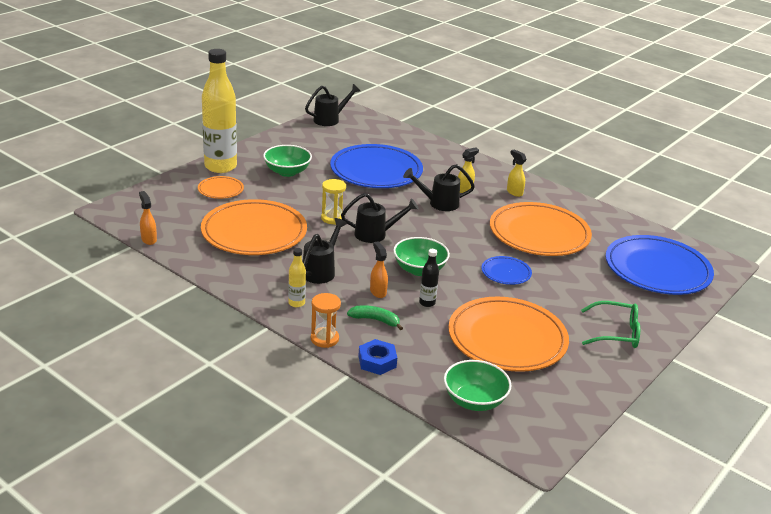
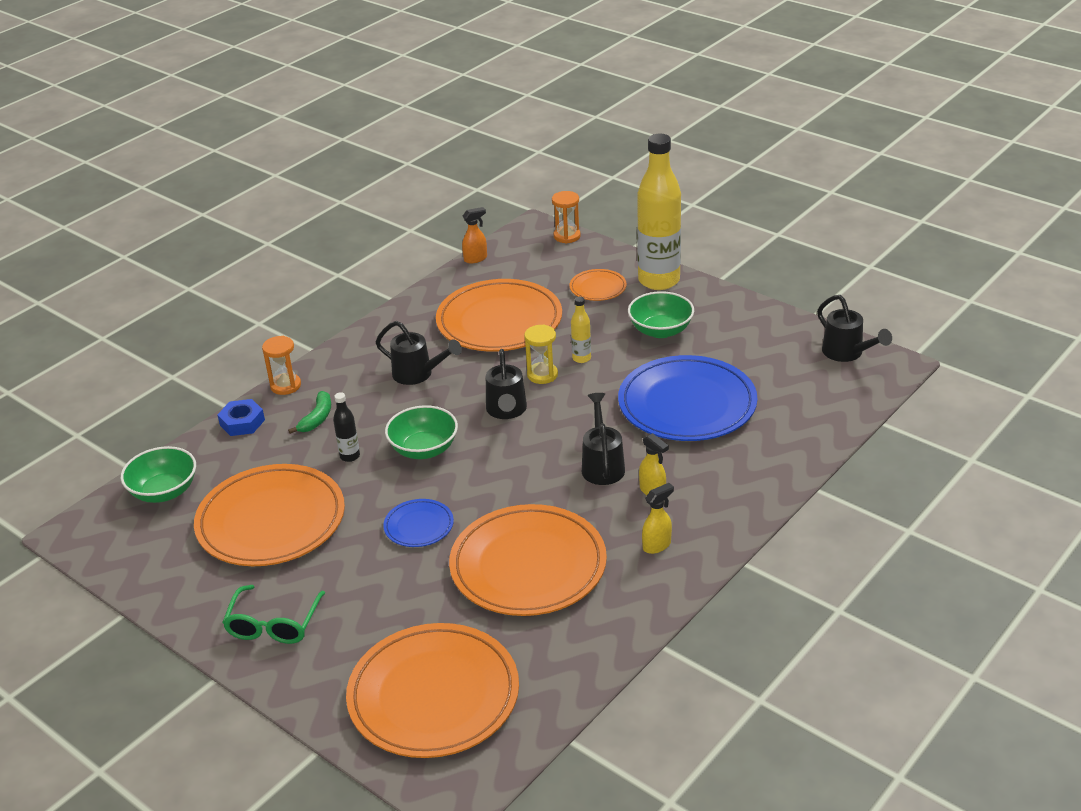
camera: 95 degrees right, 5 degrees up
(133, 197) = (567, 236): none -> orange hourglass
(296, 303) = (352, 363): yellow bottle -> yellow bottle (581, 358)
(378, 292) = (374, 418): orange spray bottle -> none
(657, 270) = (433, 695): blue plate -> orange plate

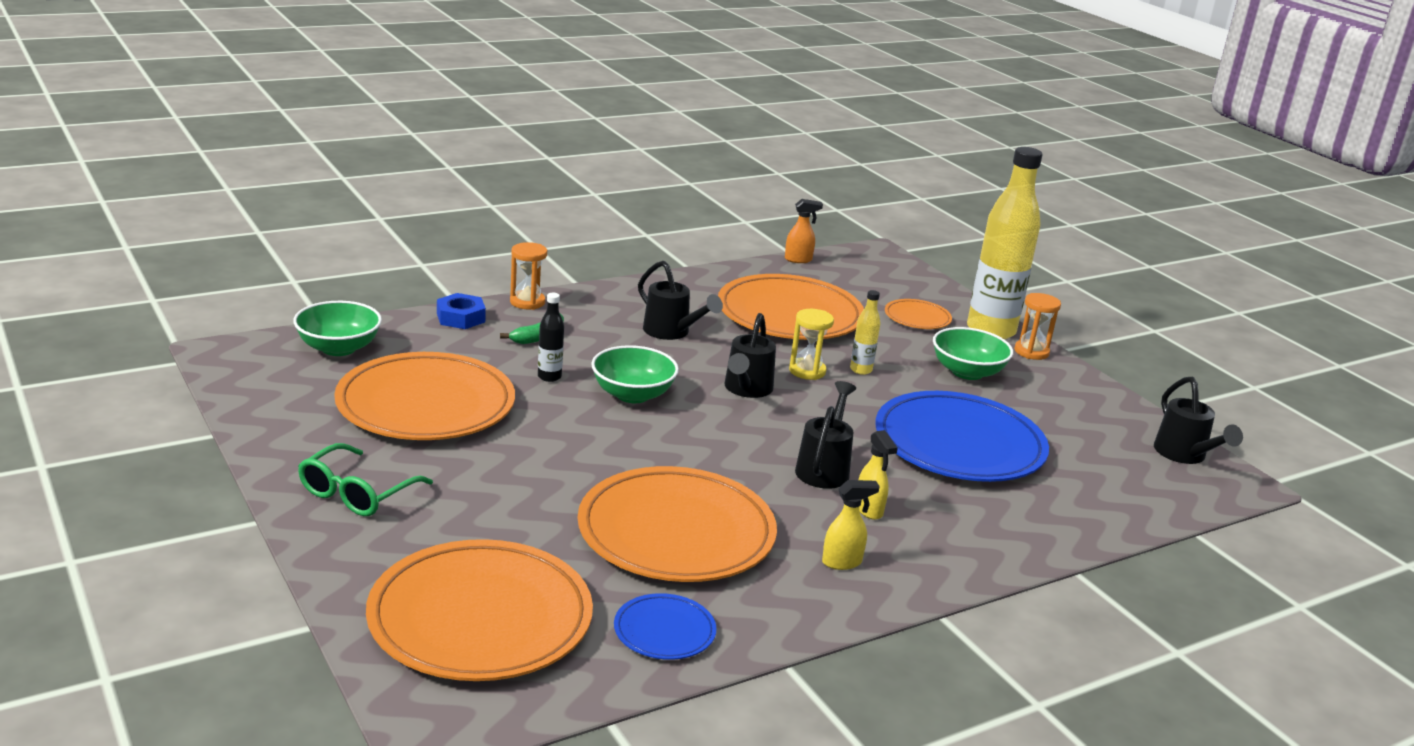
camera: 15 degrees right, 10 degrees down
(419, 526) = (579, 458): blue plate -> blue plate (664, 631)
(567, 236) = (909, 268): orange hourglass -> orange hourglass (1031, 352)

